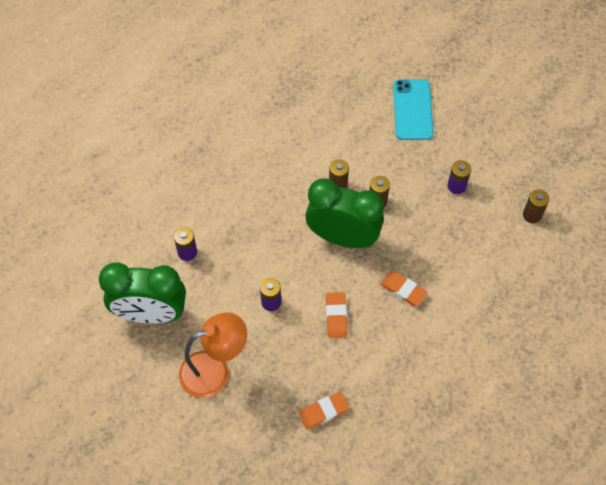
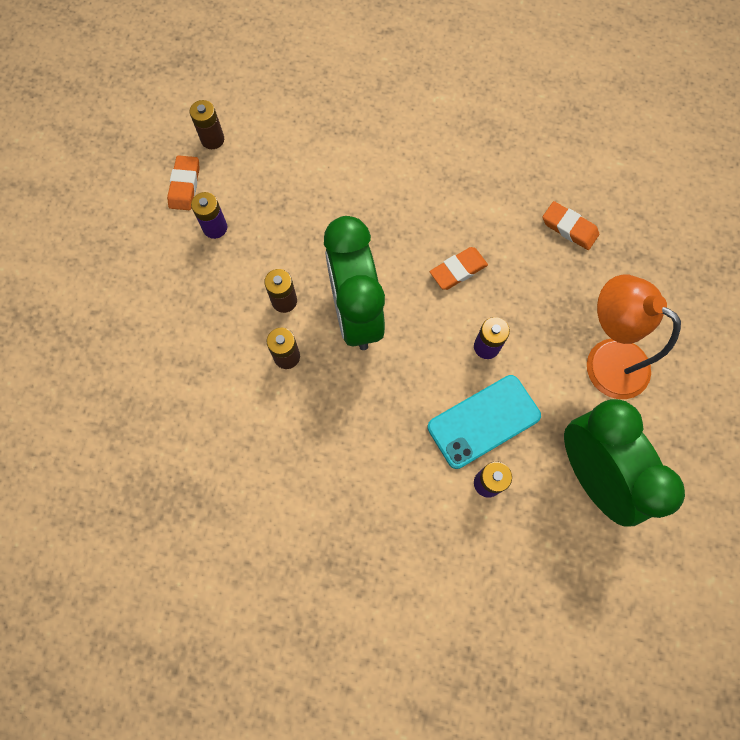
camera: 120 degrees left, 10 degrees up
(403, 290) = (383, 220): orange eraser -> orange eraser (185, 185)
(413, 110) = (124, 326): turquoise phone -> turquoise phone (483, 421)

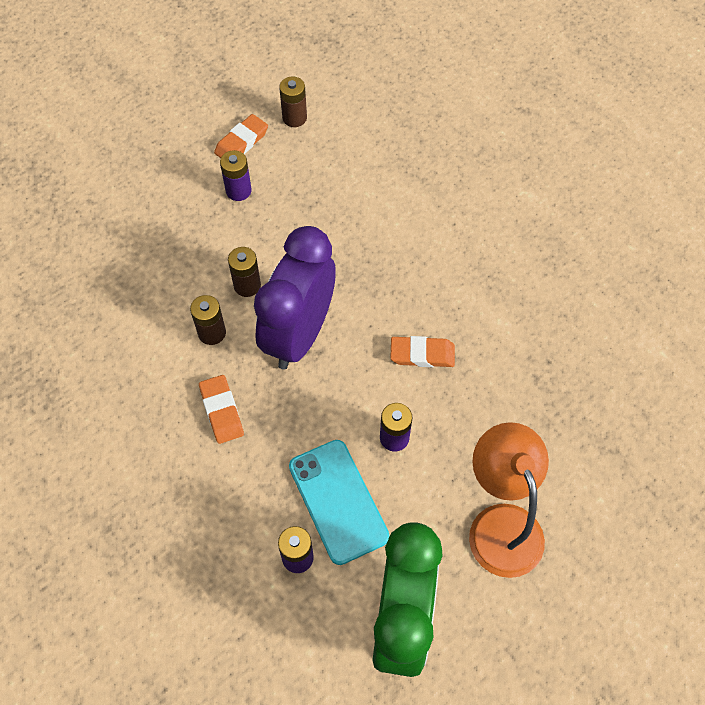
camera: 35 degrees right, 10 degrees down
(355, 314) = (299, 334): green clock -> purple clock
(483, 421) = (338, 501): turquoise phone -> turquoise phone turned 60 degrees clockwise
(569, 228) = (561, 382): orange eraser -> orange eraser (222, 411)

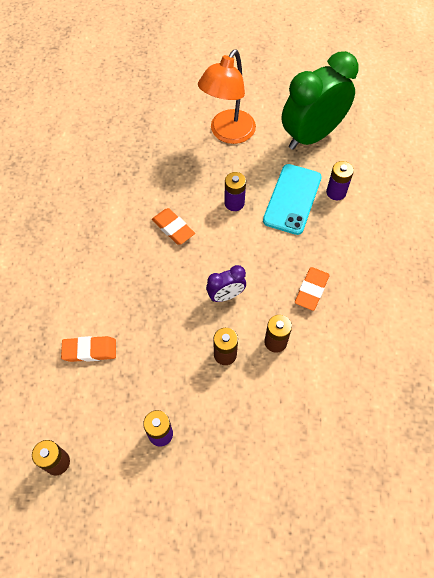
camera: 135 degrees left, 0 degrees up
(241, 142) = (115, 477): orange eraser -> orange eraser (89, 350)
(299, 334) = (226, 296): purple clock -> purple clock, size x0.46

